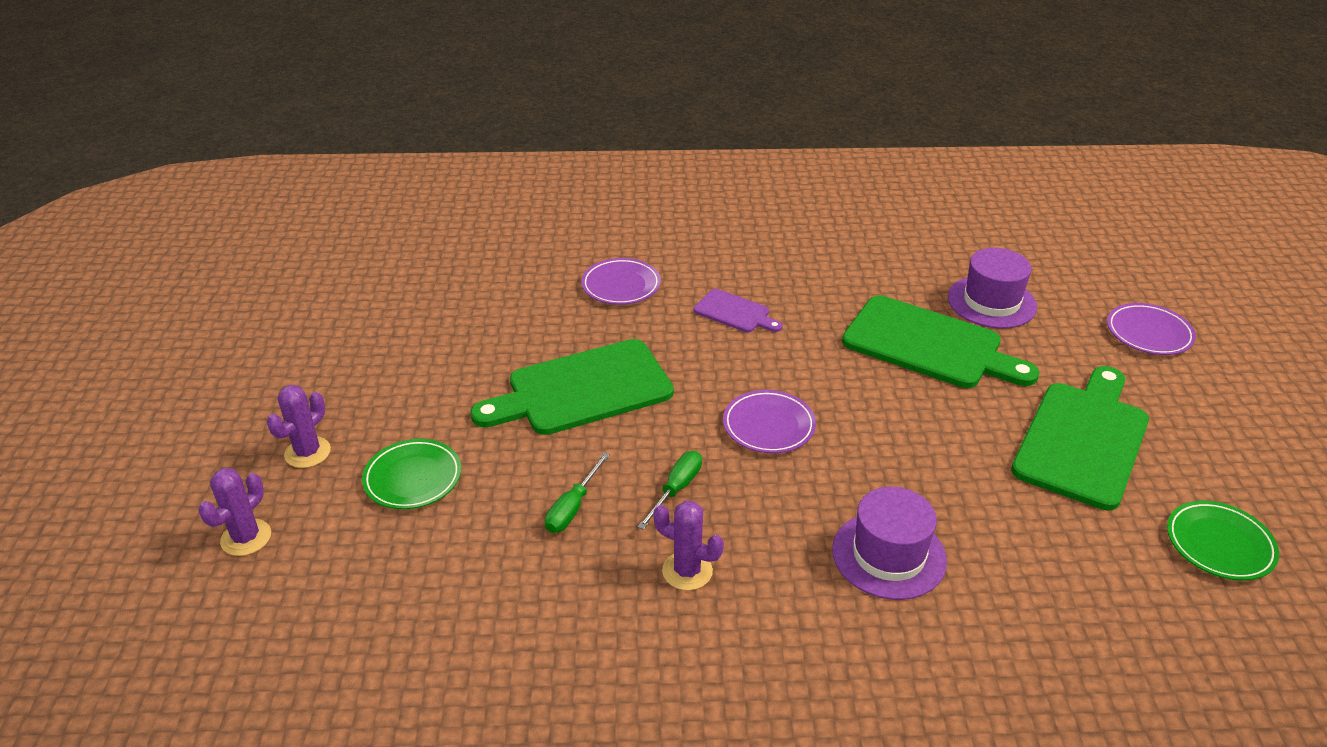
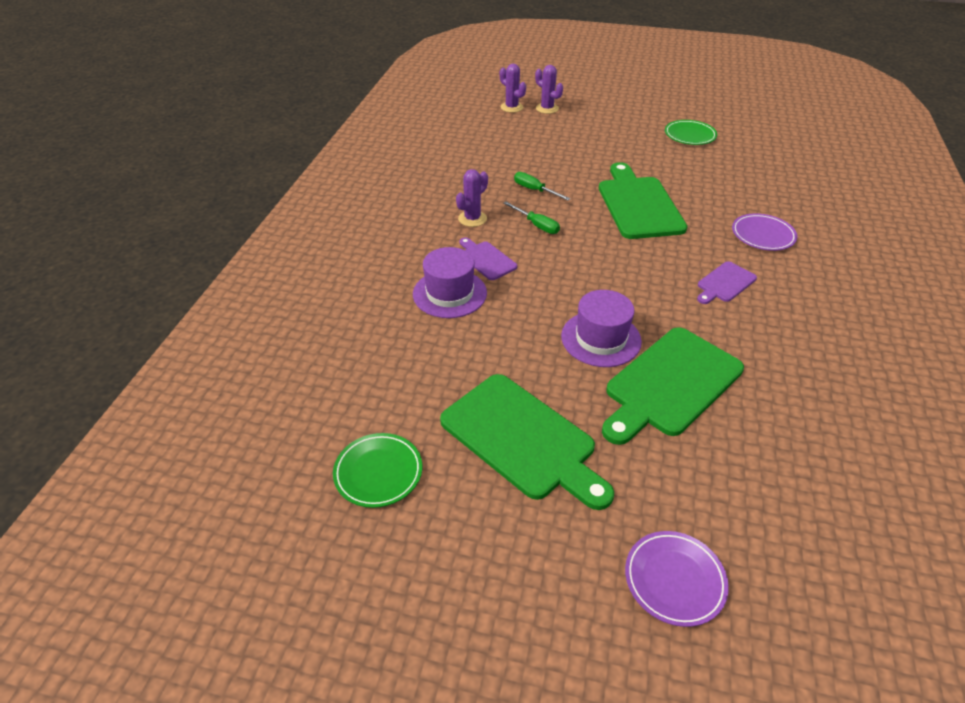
camera: 105 degrees right, 5 degrees up
(307, 452) = (602, 122): purple cactus -> purple cactus (511, 107)
(413, 478) = (574, 147): green plate -> green plate (690, 135)
(768, 426) = (585, 272): purple plate -> none
(789, 531) = (486, 259): none -> purple cutting board
(991, 302) = (740, 456): purple hat -> purple hat (601, 338)

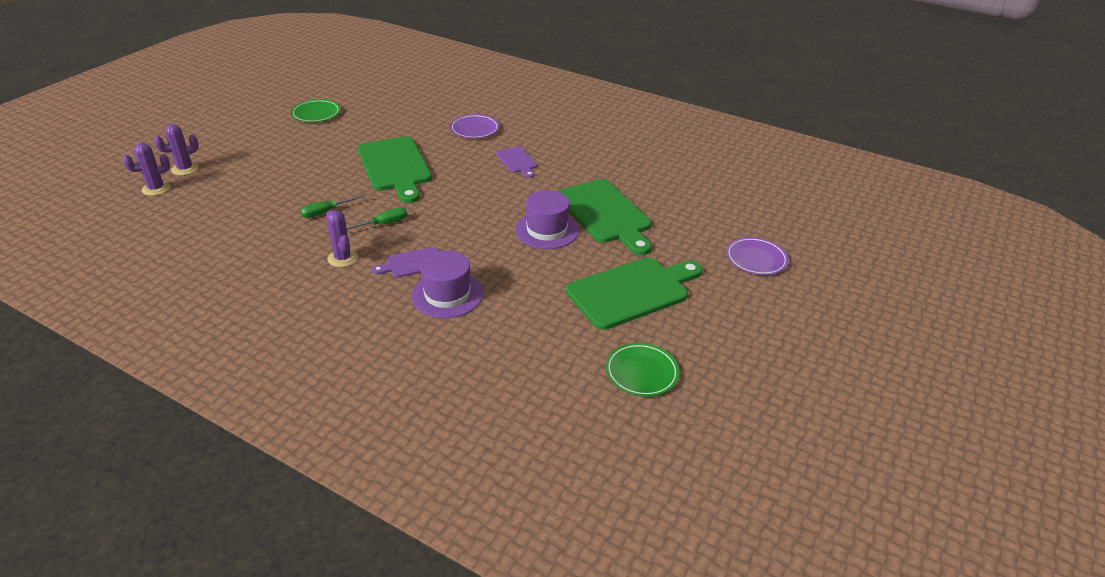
camera: 75 degrees left, 5 degrees down
(638, 205) = (395, 167): green cutting board -> green cutting board turned 120 degrees counterclockwise

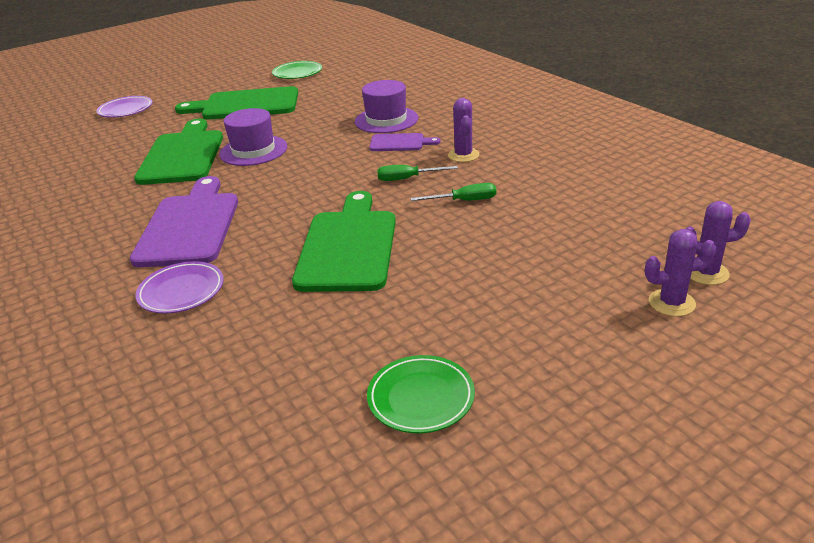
camera: 150 degrees left, 5 degrees down
(517, 161) = (189, 226): purple cutting board -> purple cutting board, size x2.01

